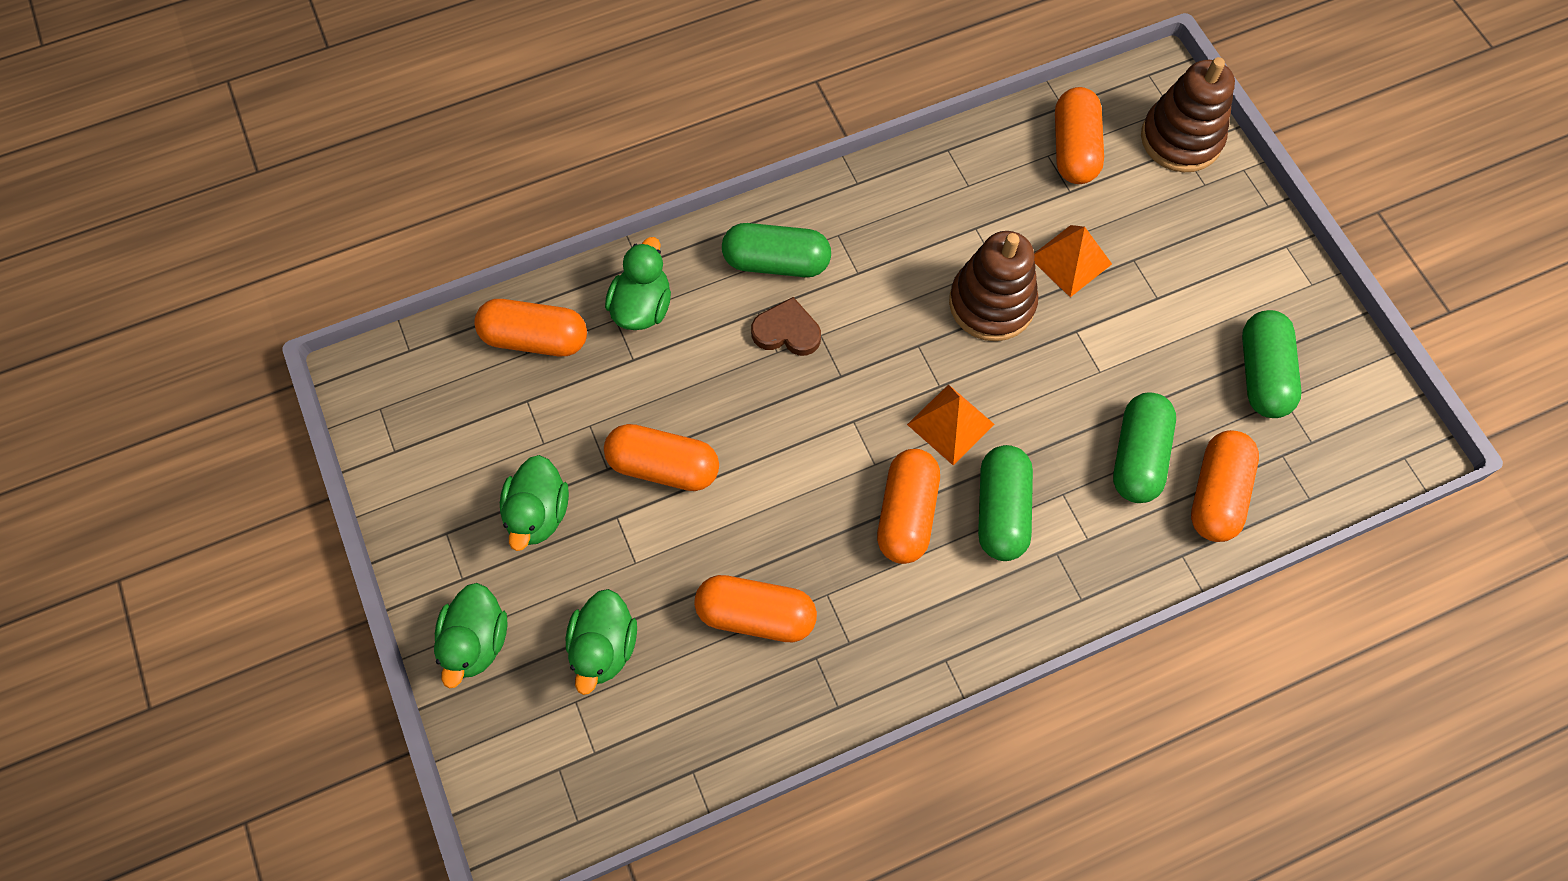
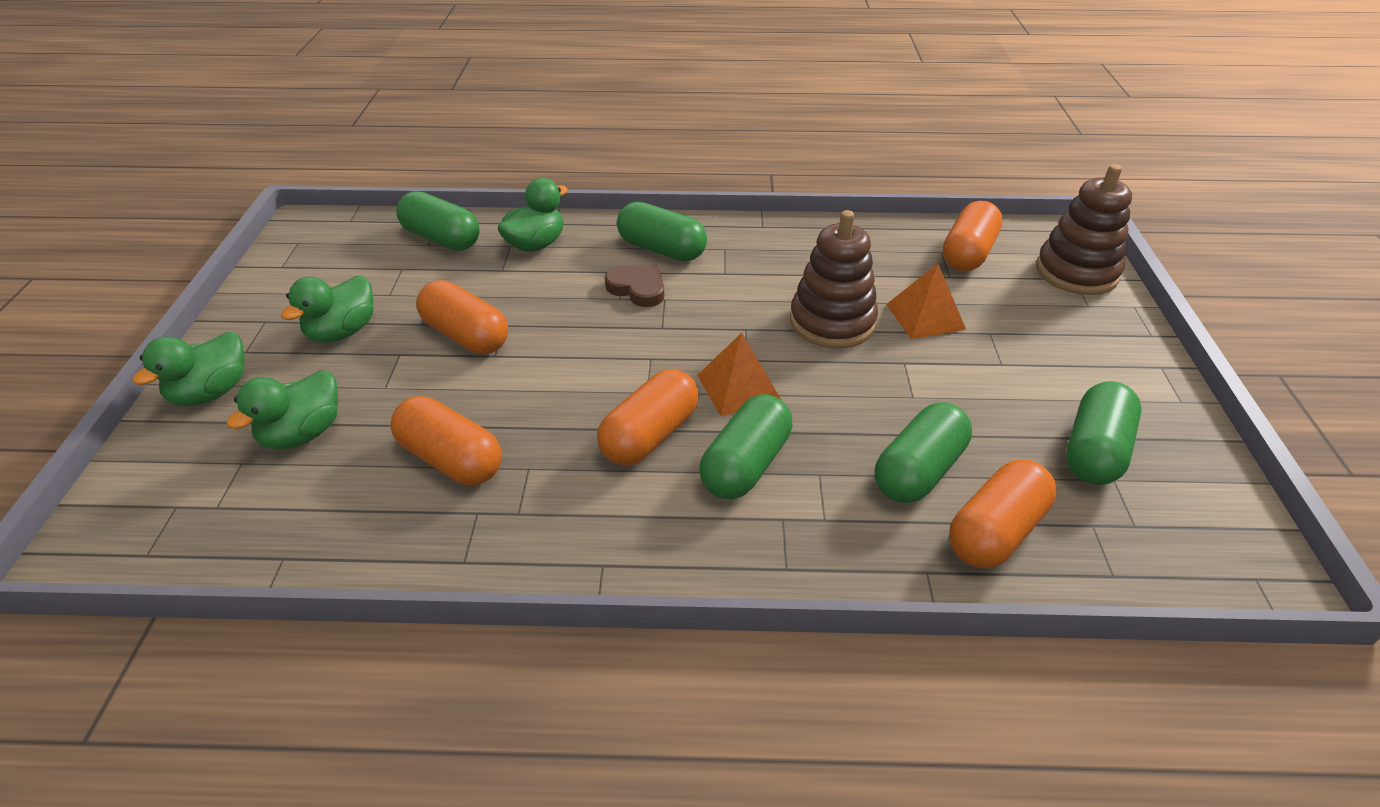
camera: 25 degrees right, 25 degrees down
(535, 338) = (441, 239): orange capsule -> green capsule

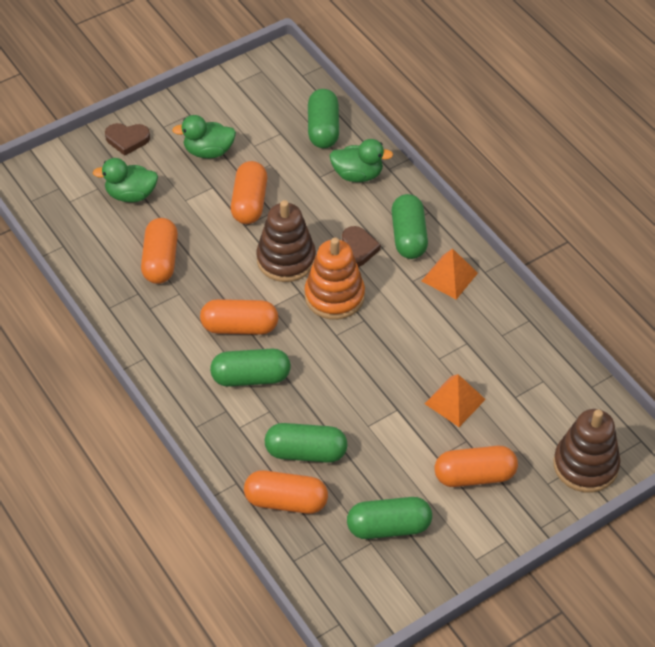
camera: 55 degrees right, 10 degrees up
(211, 393) = (127, 140): green duck -> brown heart
(686, 335) = (334, 296): none -> orange stacking toy
(739, 387) = (308, 344): orange pyramid -> orange pyramid (449, 277)
(832, 322) = (407, 358): brown stacking toy -> brown stacking toy (286, 259)
(968, 254) = (554, 396): orange capsule -> orange capsule (474, 476)

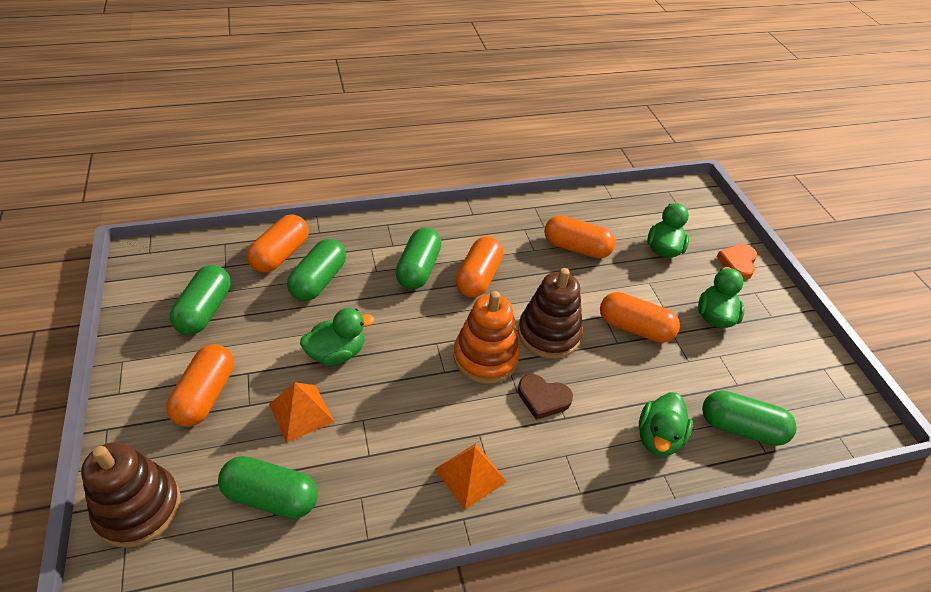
camera: 105 degrees right, 5 degrees down
(127, 140) = (737, 263): brown heart -> orange heart
(384, 402) = (337, 353): none -> green duck
(408, 236) = (546, 455): green capsule -> green capsule (271, 496)

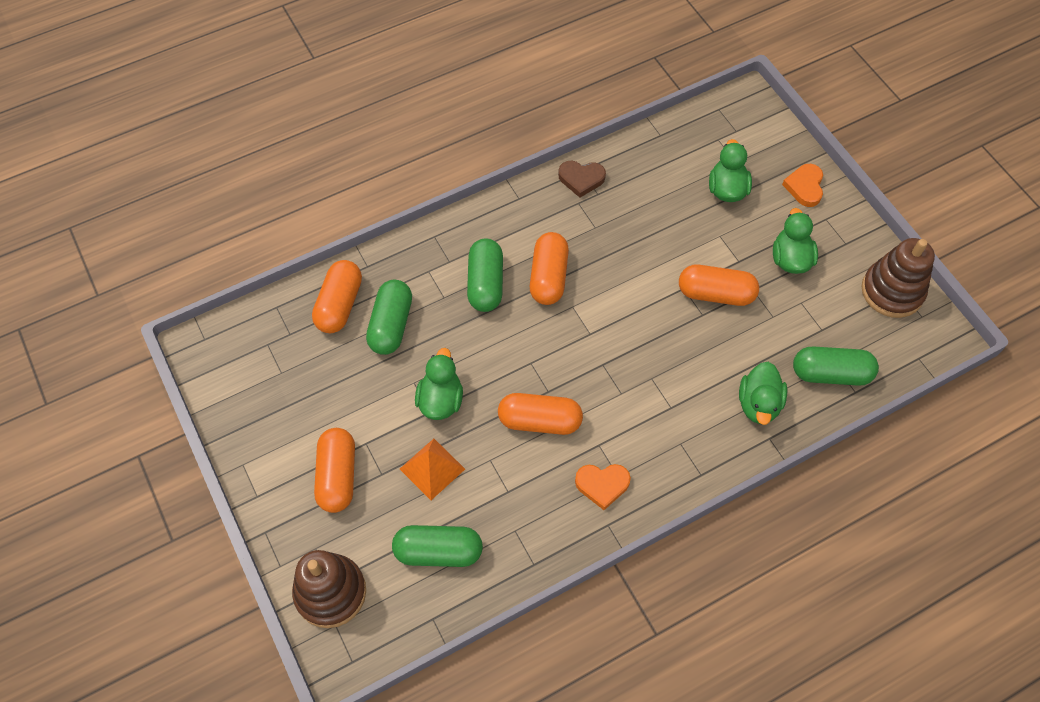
camera: 10 degrees left, 15 degrees up
(205, 310) = (294, 389): green capsule -> none
(337, 353) = (440, 400): green duck -> green duck turned 45 degrees counterclockwise
(470, 475) = (602, 485): orange pyramid -> orange heart
(485, 357) = (582, 365): orange stacking toy -> none
(543, 398) = (646, 393): brown heart -> brown heart (581, 179)
(548, 334) = (635, 323): brown stacking toy -> brown stacking toy (892, 291)
(576, 248) = (638, 212): orange capsule -> orange capsule (539, 420)

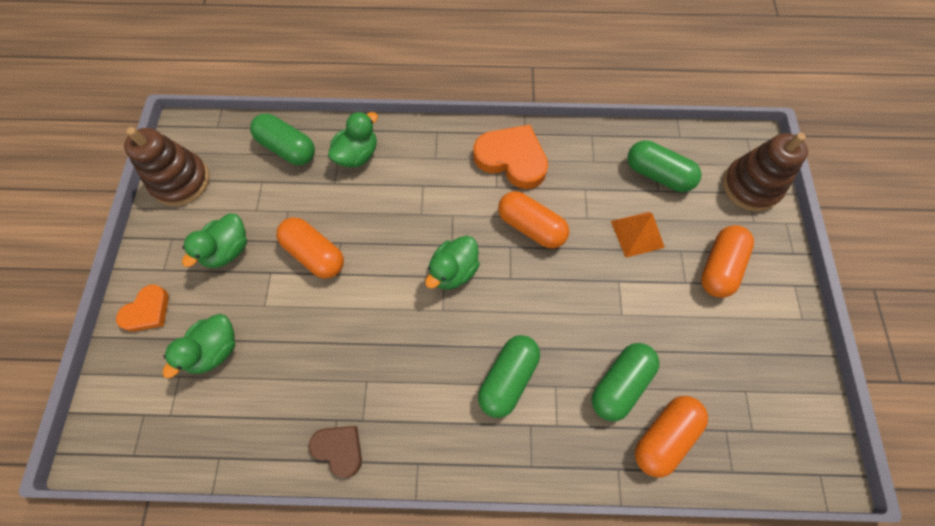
camera: 150 degrees left, 5 degrees up
(440, 400) = (605, 286): green duck -> green duck (453, 271)
(548, 277) = (445, 351): orange capsule -> none
(602, 485) = (512, 159): orange heart -> orange heart, size x1.70

